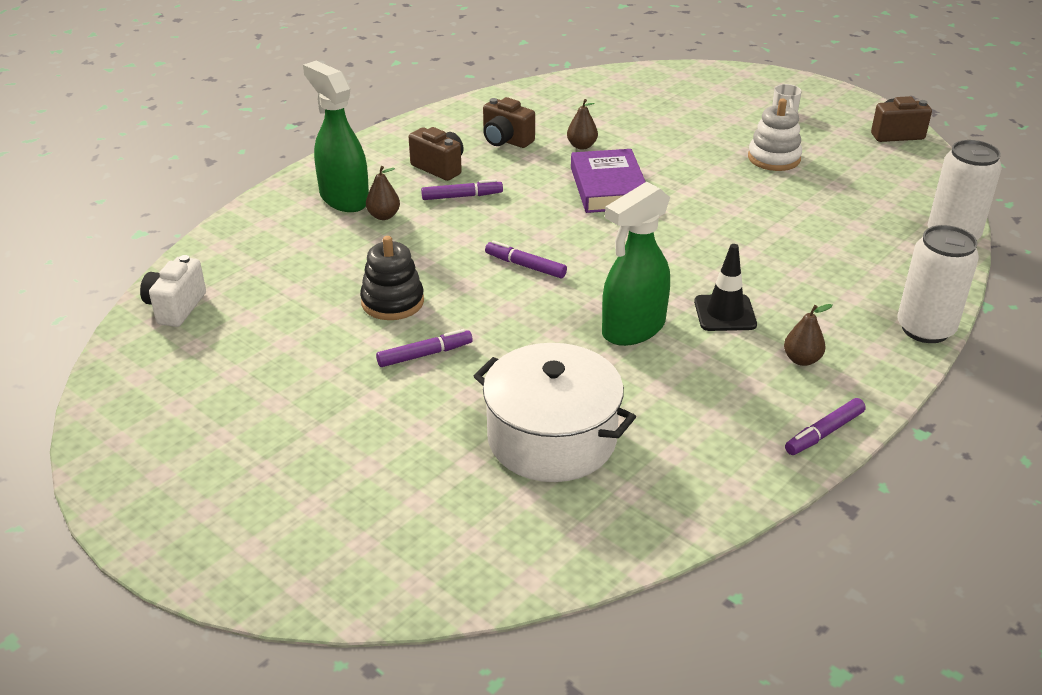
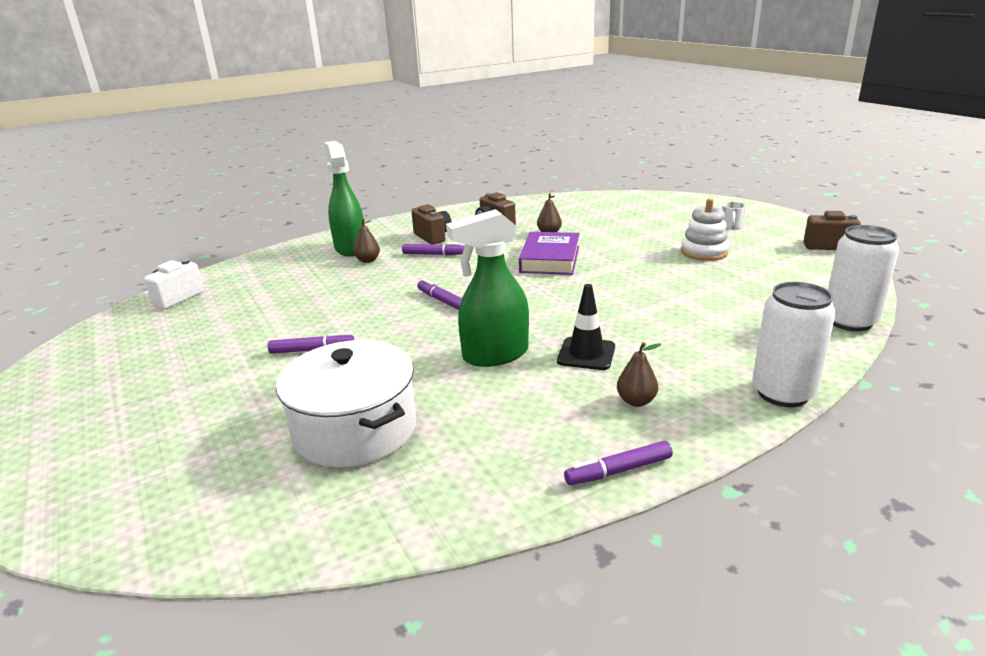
camera: 20 degrees right, 10 degrees down
(392, 302) = (323, 312): black stacking toy -> none

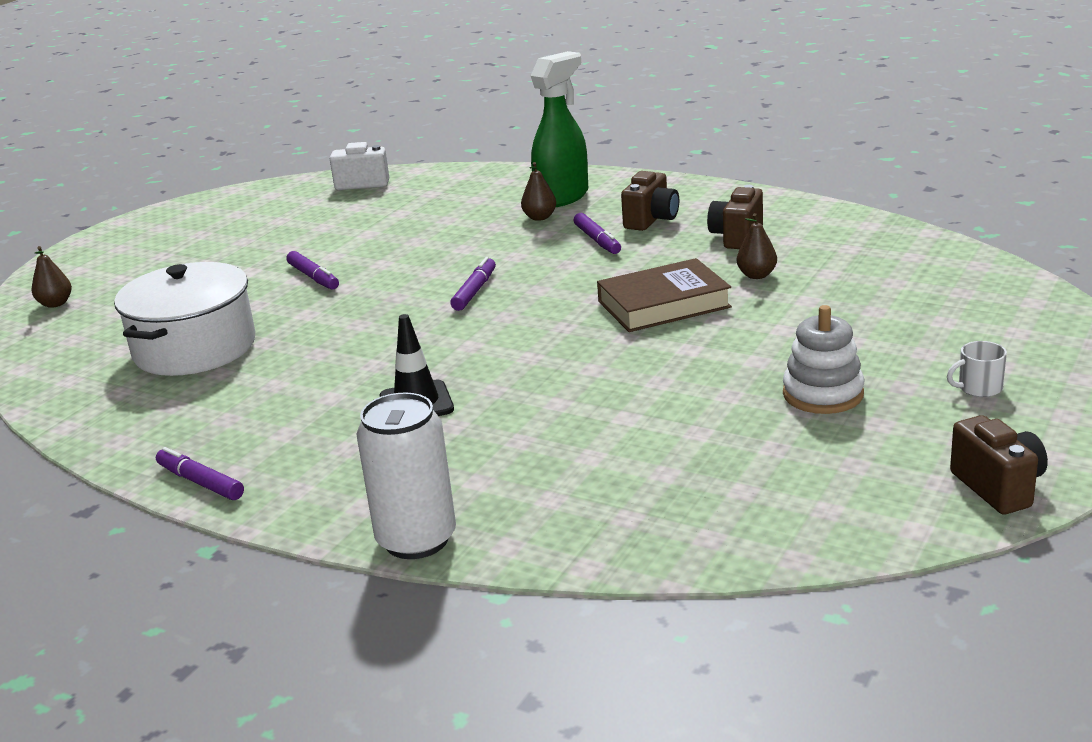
camera: 60 degrees right, 0 degrees up
(494, 355) = (373, 358): green spray bottle -> none
(550, 259) = (663, 304): purple book -> brown book
(636, 401) = (333, 458): brown pear -> brown pear (55, 304)
(850, 321) = (678, 555): white can -> none

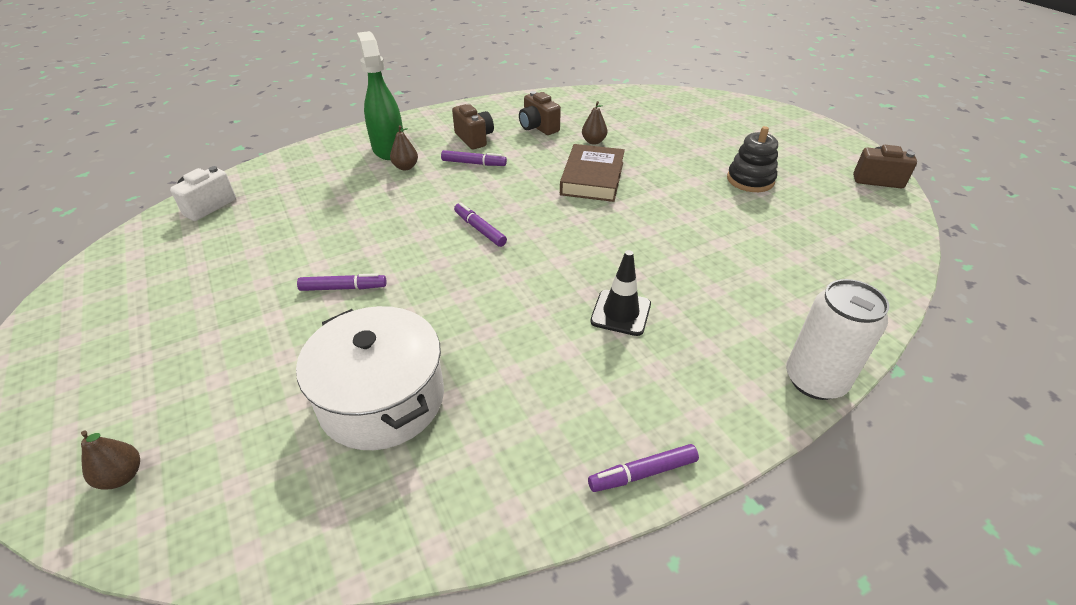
camera: 60 degrees left, 15 degrees up
(823, 394) = (750, 180): white stacking toy -> black stacking toy
(979, 388) = (780, 145): white mug -> none

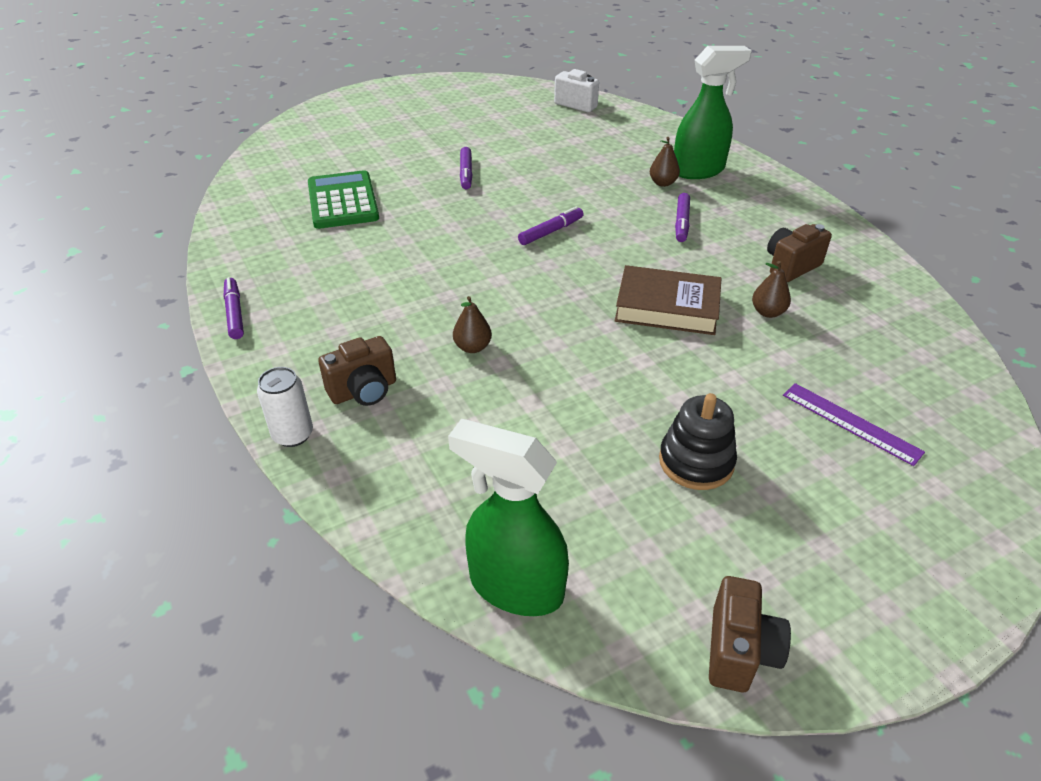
camera: 90 degrees right, 0 degrees up
(122, 476) = (310, 130): brown pear -> brown pear (472, 347)
(382, 399) = (342, 201): white pot -> green calculator
(474, 138) = (741, 220): brown camera -> brown camera (364, 391)
(620, 313) = (414, 314): black traffic cone -> none
(696, 130) = (850, 423): none -> purple ruler
(815, 380) = (293, 435): white can -> white can, size x0.64
(888, 250) = (515, 586): none -> green spray bottle

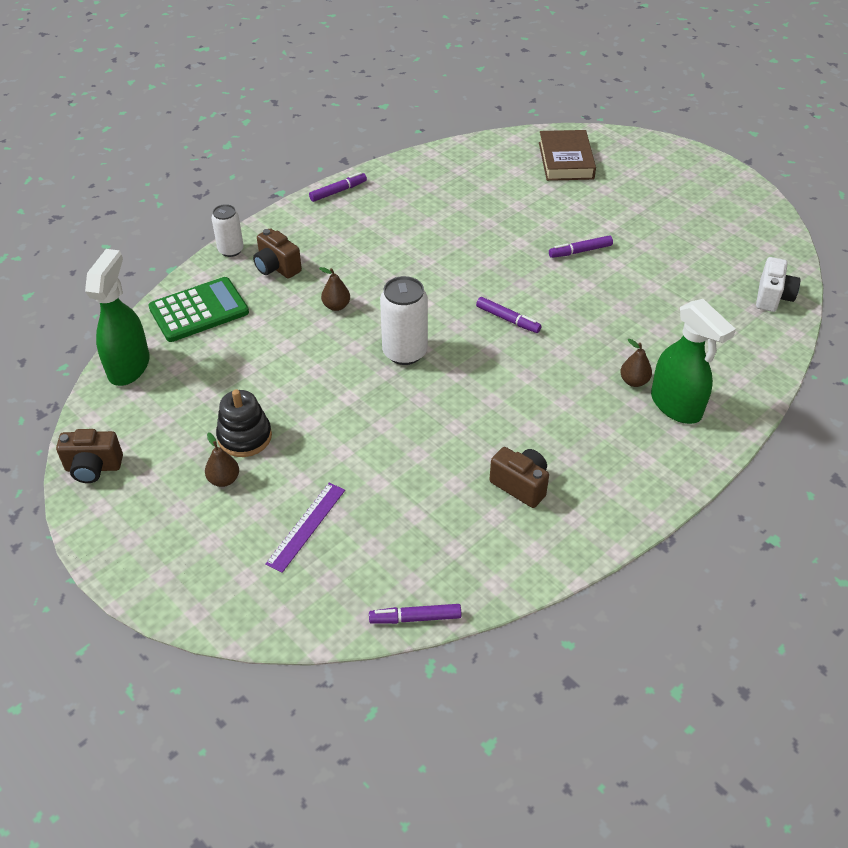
camera: 75 degrees right, 5 degrees up
(342, 201) = (498, 197): green calculator -> green calculator (199, 310)
(578, 306) = (404, 352): none -> white can
(667, 307) = (423, 404): brown book -> brown book (566, 160)
(681, 222) = (564, 402): purple marker -> purple marker (415, 618)
(767, 312) = (439, 470): brown pear -> brown pear (224, 480)

